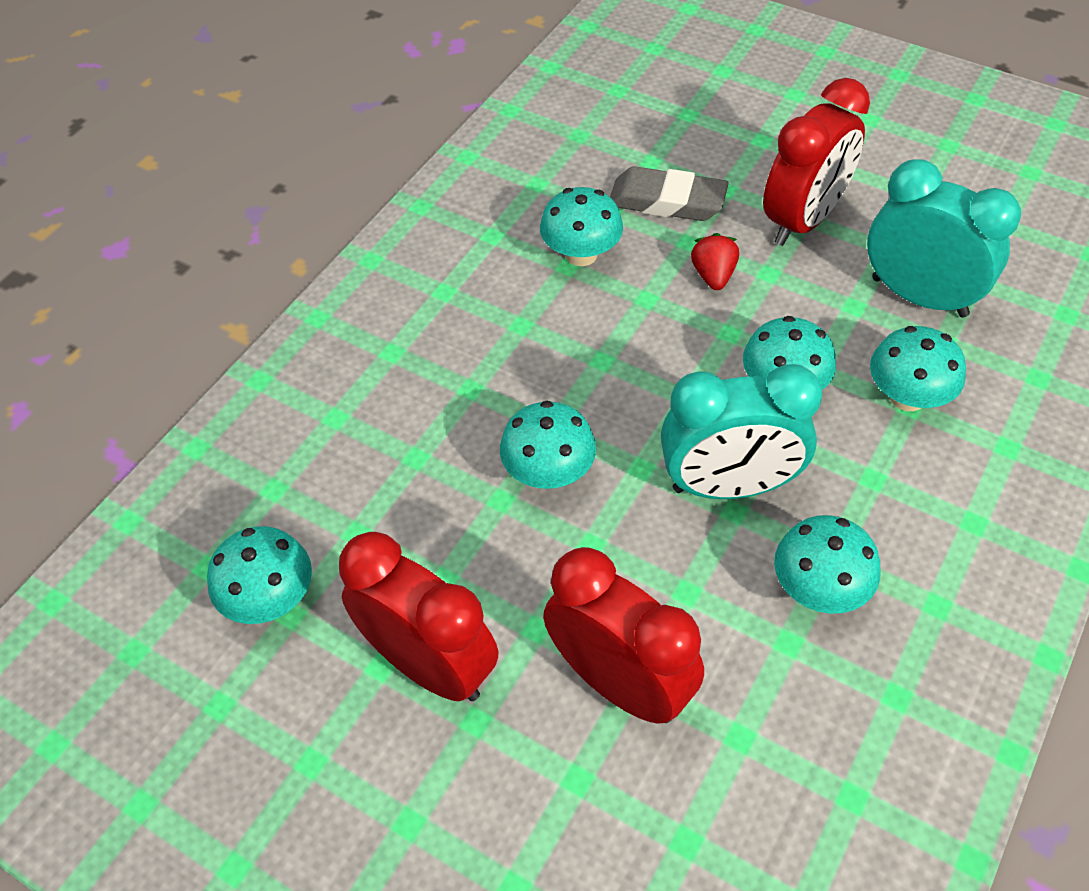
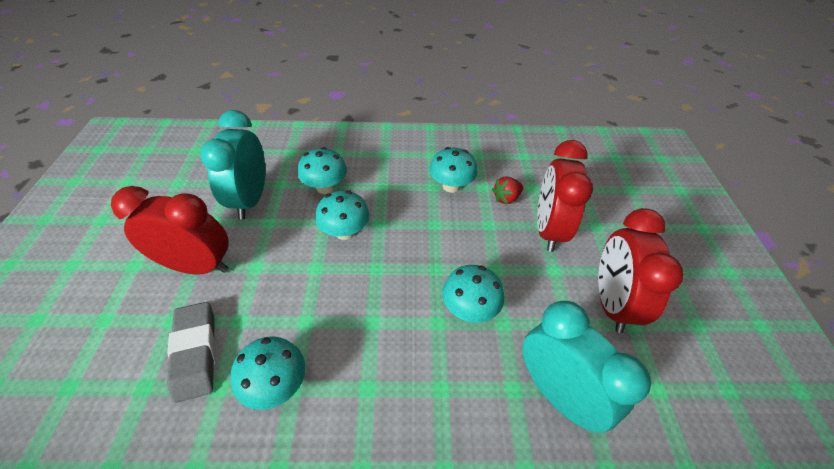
camera: 125 degrees left, 5 degrees down
(270, 599) = (663, 409): turquoise mushroom -> none
(713, 275) = (268, 294): red strawberry -> red strawberry (506, 198)
(729, 486) = (421, 231): turquoise clock -> turquoise clock (557, 393)

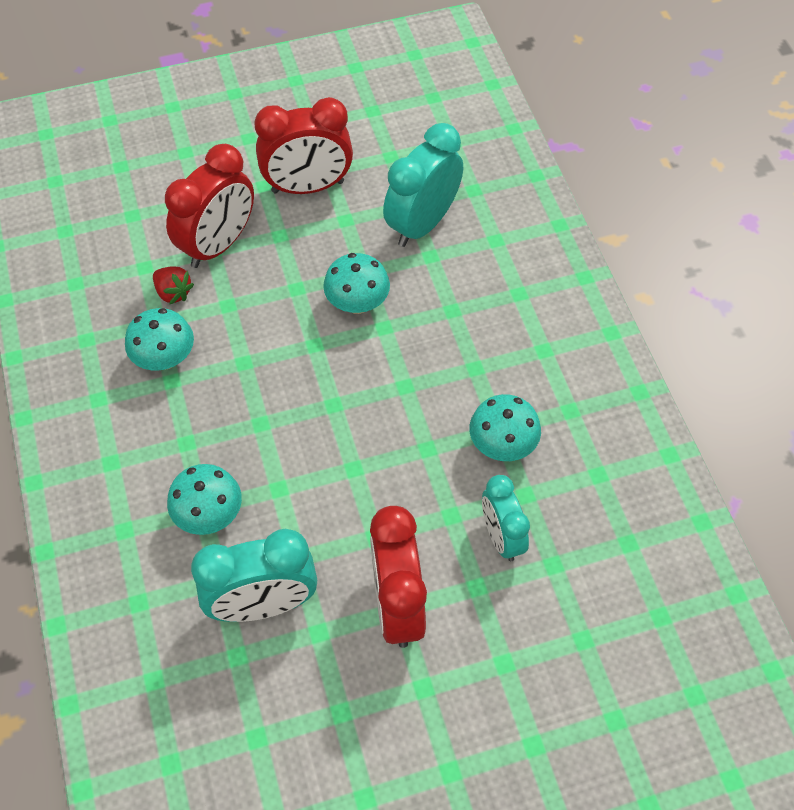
camera: 105 degrees left, 10 degrees up
(196, 353) = (501, 537): grey eraser -> turquoise clock
(345, 232) = (287, 457): turquoise mushroom -> none
(548, 230) = (218, 245): red clock -> red clock turned 45 degrees counterclockwise

